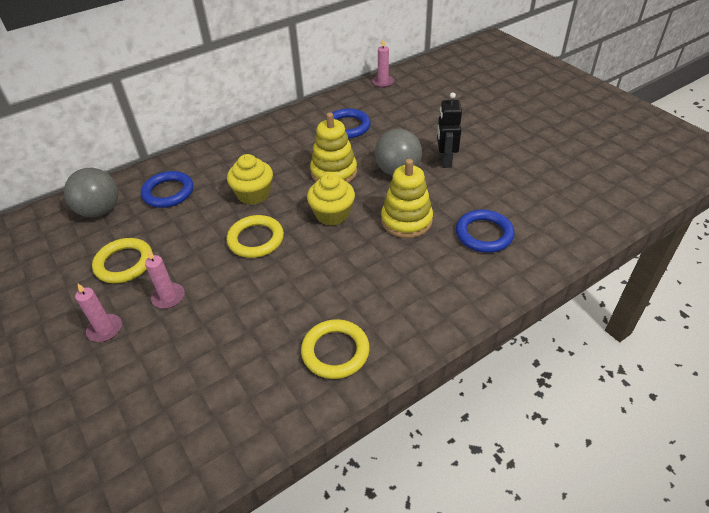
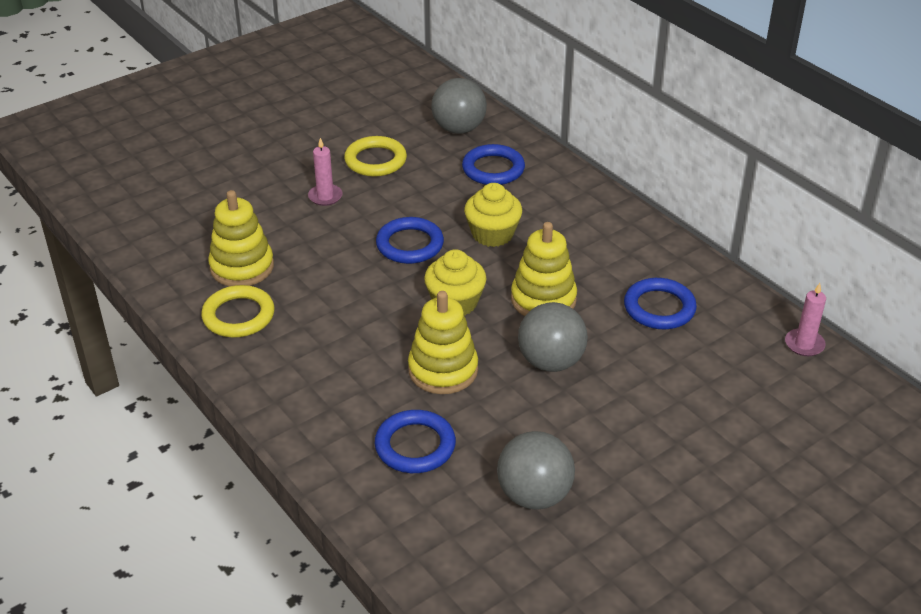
camera: 85 degrees right, 5 degrees down
(105, 329) = (288, 166): pink candle -> none
(256, 239) = (410, 244): yellow ring -> blue ring
(263, 355) = (242, 267): none -> yellow stacking toy
(445, 161) = (582, 414): black robot -> none
(518, 182) = (534, 495): none -> grey ball

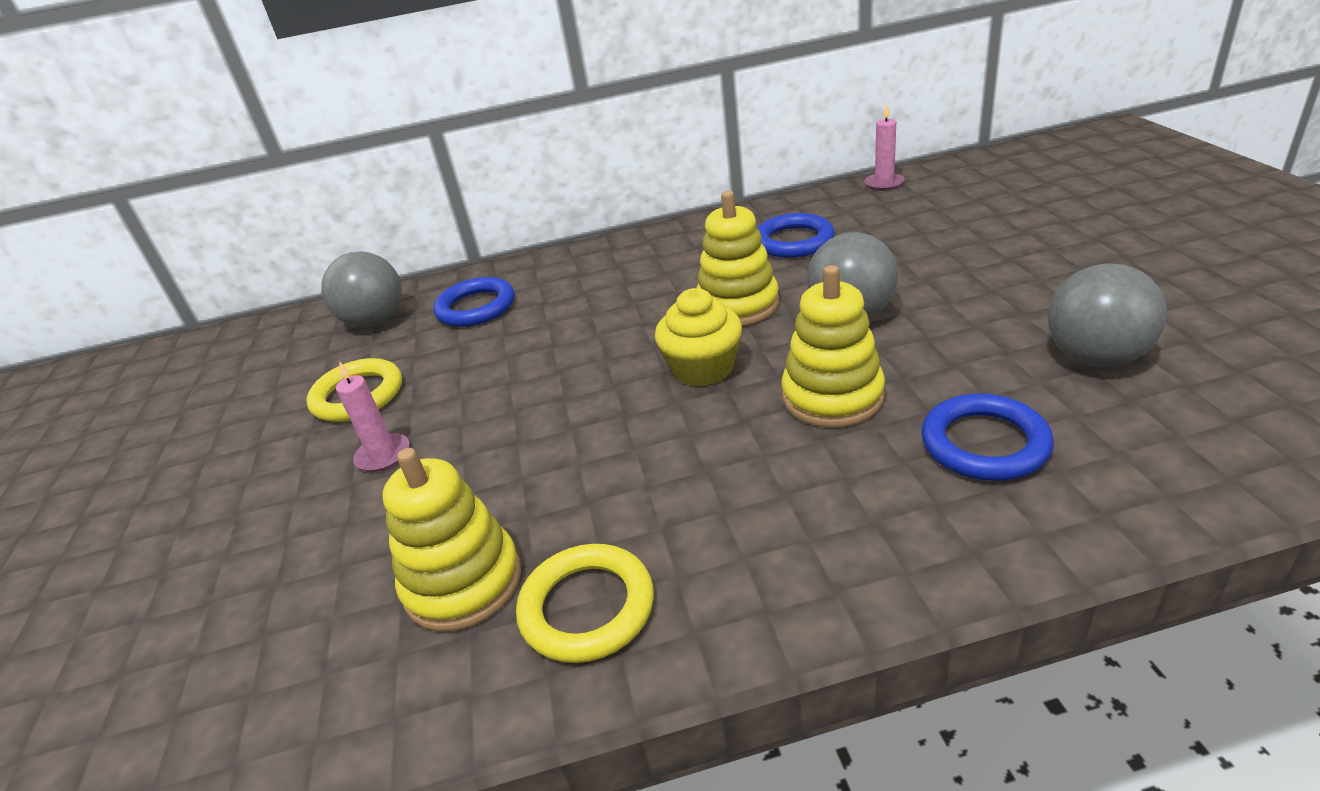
camera: 60 degrees left, 5 degrees down
(410, 244) = (559, 390): blue ring -> none
(492, 234) = (594, 323): yellow cupcake -> none

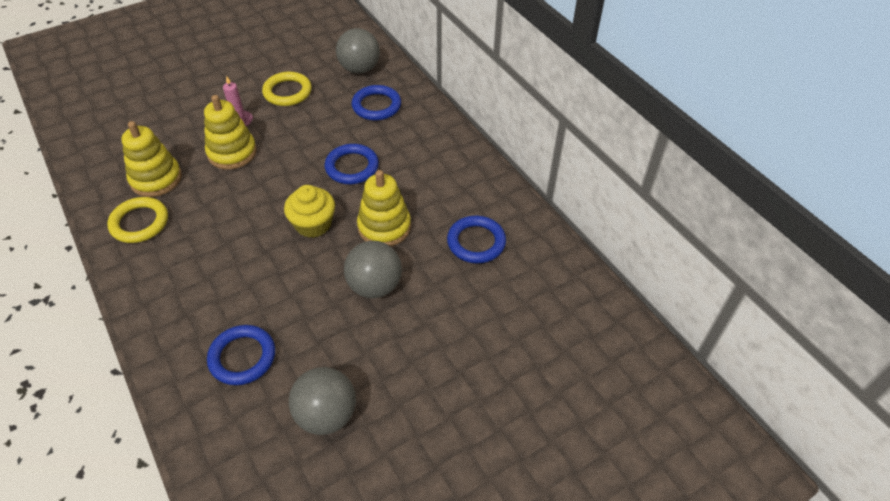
camera: 65 degrees right, 15 degrees up
(595, 331) = (352, 167): none -> blue ring
(832, 397) = (285, 286): yellow stacking toy -> yellow stacking toy (232, 153)
(884, 184) = (587, 286): pink candle -> none

